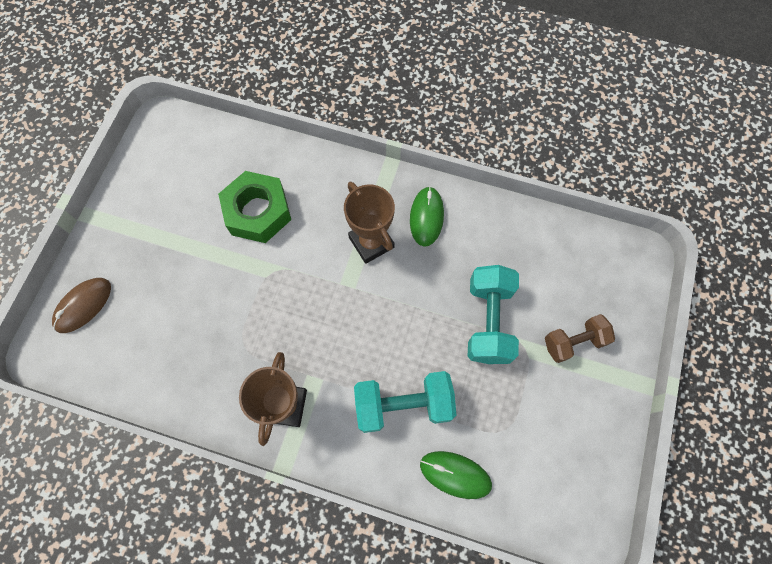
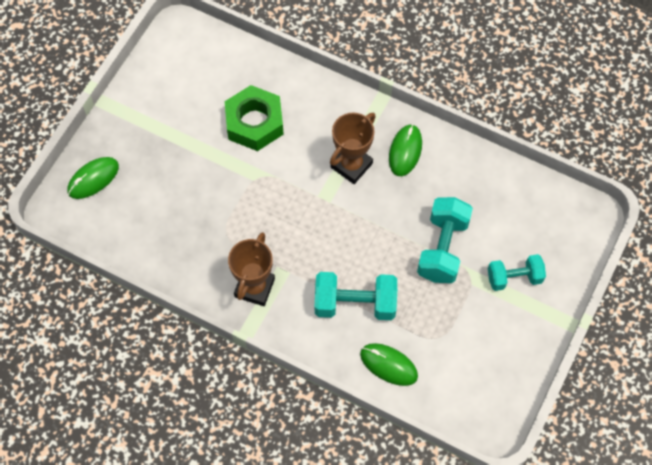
camera: 10 degrees right, 5 degrees down
(83, 305) = (93, 179): brown mouse -> green mouse
(371, 242) = (351, 165): brown trophy -> brown trophy turned 60 degrees clockwise
(573, 342) = (514, 277): brown dumbbell -> turquoise dumbbell

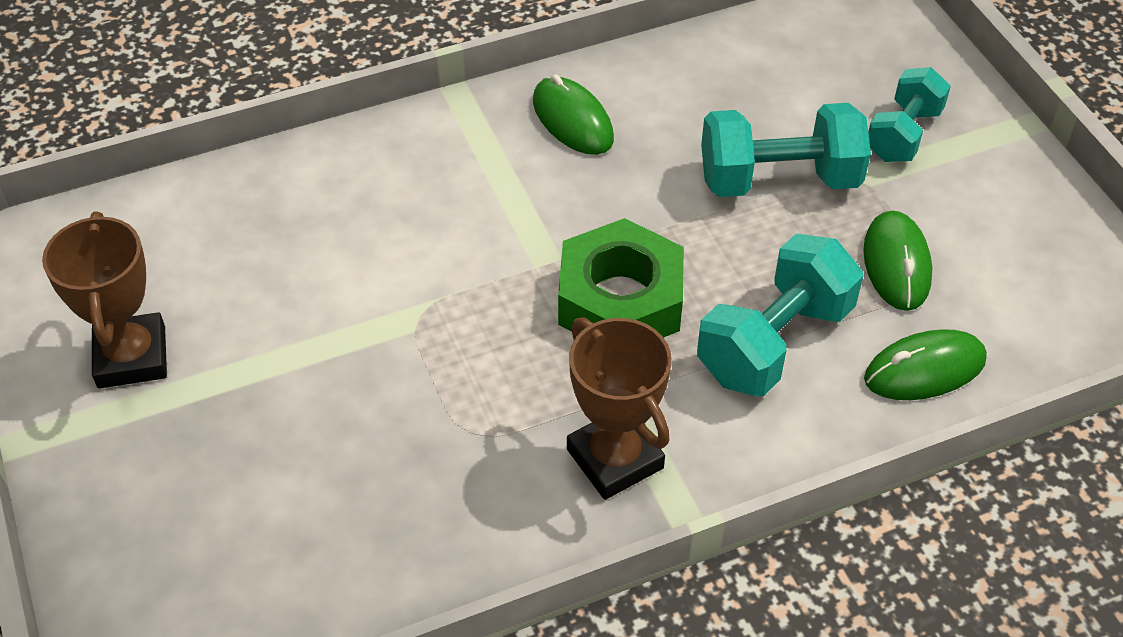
camera: 50 degrees left, 15 degrees down
(93, 179) = (142, 564): green mouse -> green mouse (896, 264)
(254, 123) = (315, 261): green nut -> green nut (620, 300)
(351, 165) = (527, 193): brown trophy -> brown trophy (132, 357)
(442, 248) = (779, 180): turquoise dumbbell -> turquoise dumbbell turned 60 degrees counterclockwise

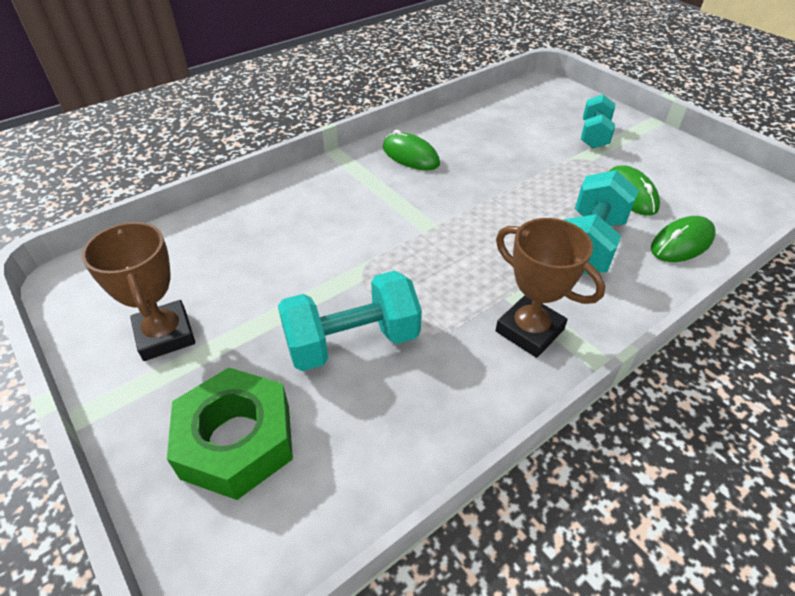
camera: 15 degrees left, 5 degrees down
(620, 300) = (484, 240): green nut -> green nut (236, 441)
(779, 180) = (541, 165): turquoise dumbbell -> turquoise dumbbell (352, 342)

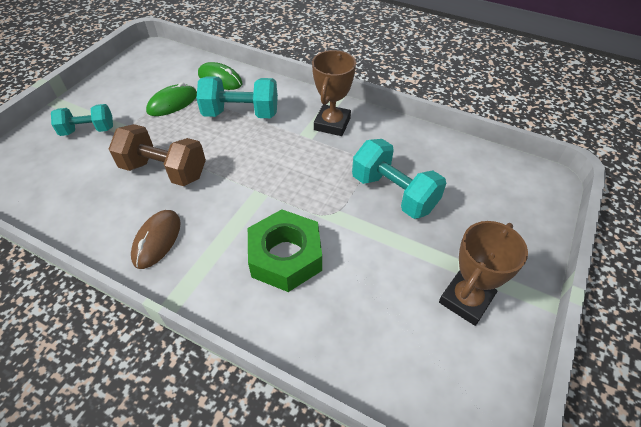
camera: 115 degrees left, 5 degrees up
(236, 441) = (493, 213): green nut -> green nut (285, 257)
(410, 156) = (157, 240): green mouse -> brown mouse
(503, 171) = (164, 171): none -> brown dumbbell

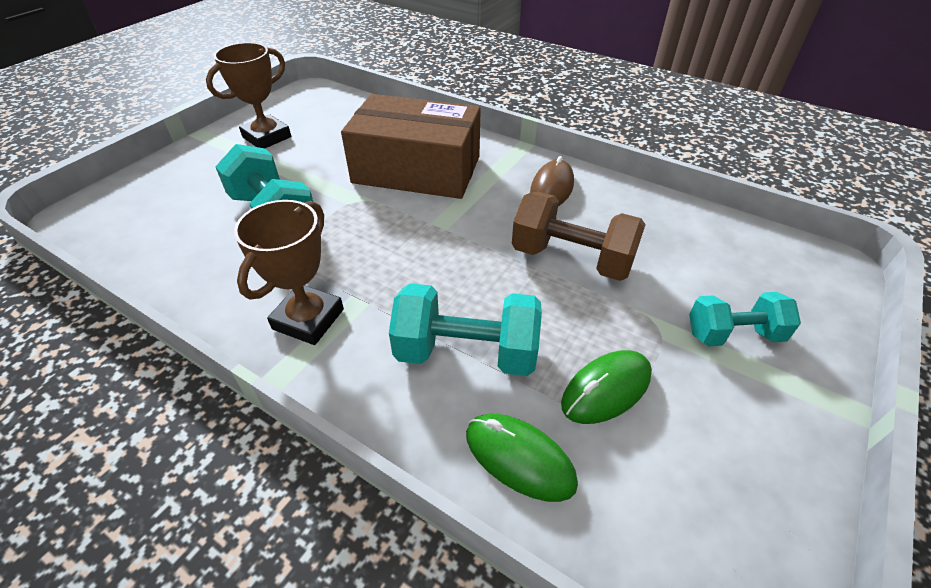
camera: 175 degrees left, 5 degrees down
(285, 257) = (417, 169): green nut -> brown box

